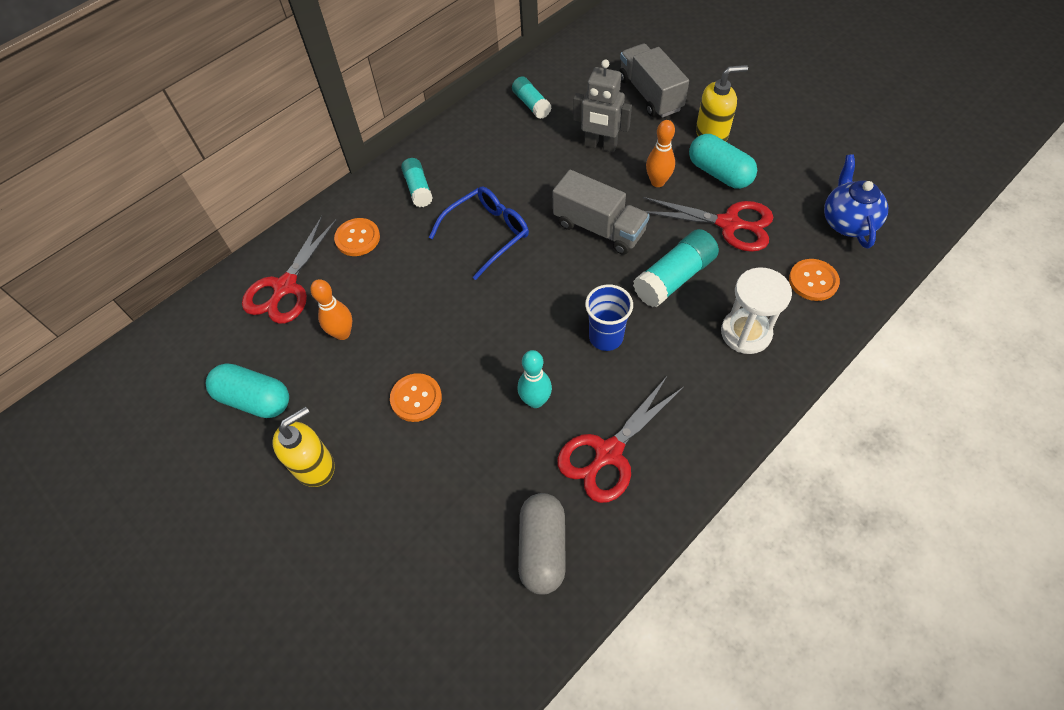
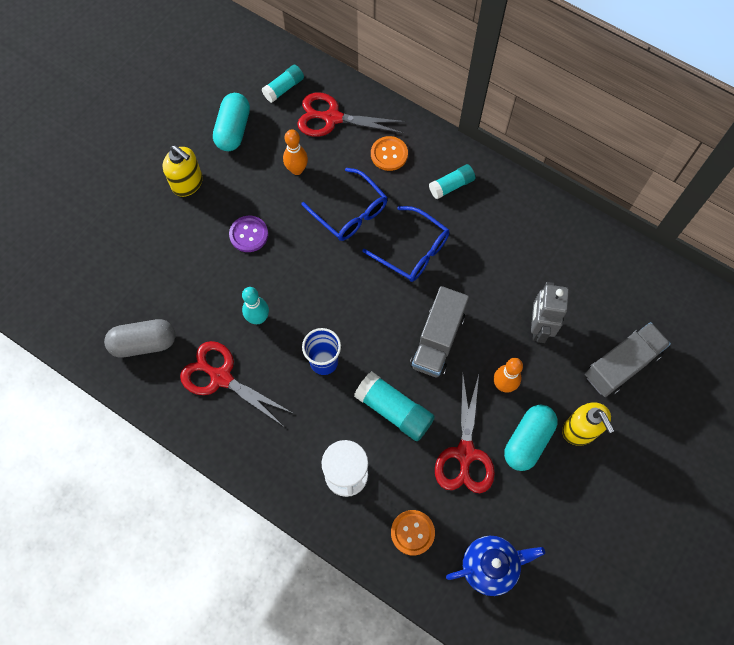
camera: 75 degrees right, 10 degrees up
(416, 398) = (249, 234): orange button -> purple button
(419, 286) = (350, 212): none -> blue glasses
(531, 104) = (578, 257): turquoise glue stick -> turquoise glue stick (284, 88)

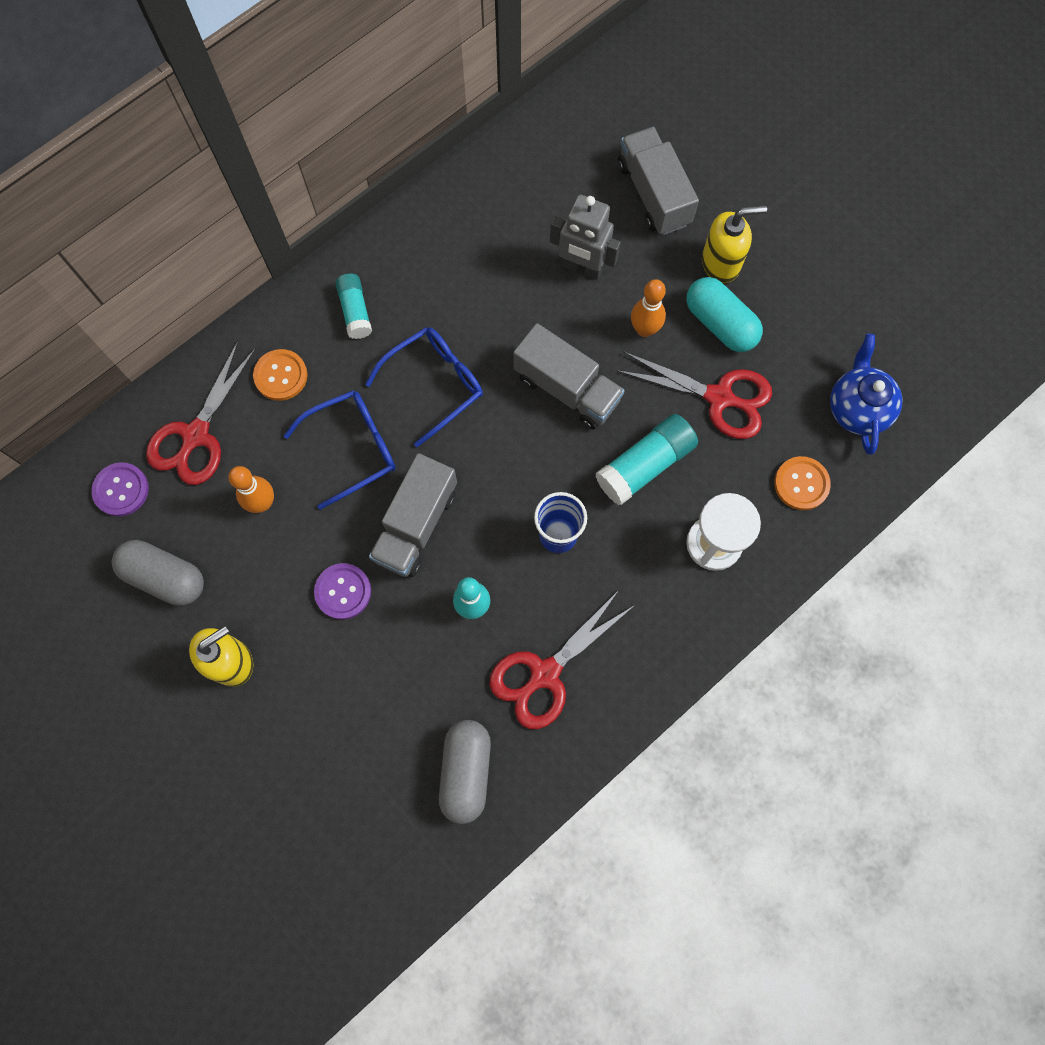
camera: 75 degrees left, 5 degrees up
(233, 130) = (165, 577): turquoise capsule -> grey capsule
(284, 88) = (121, 490): turquoise glue stick -> purple button
(306, 267) = (416, 525): none -> grey truck

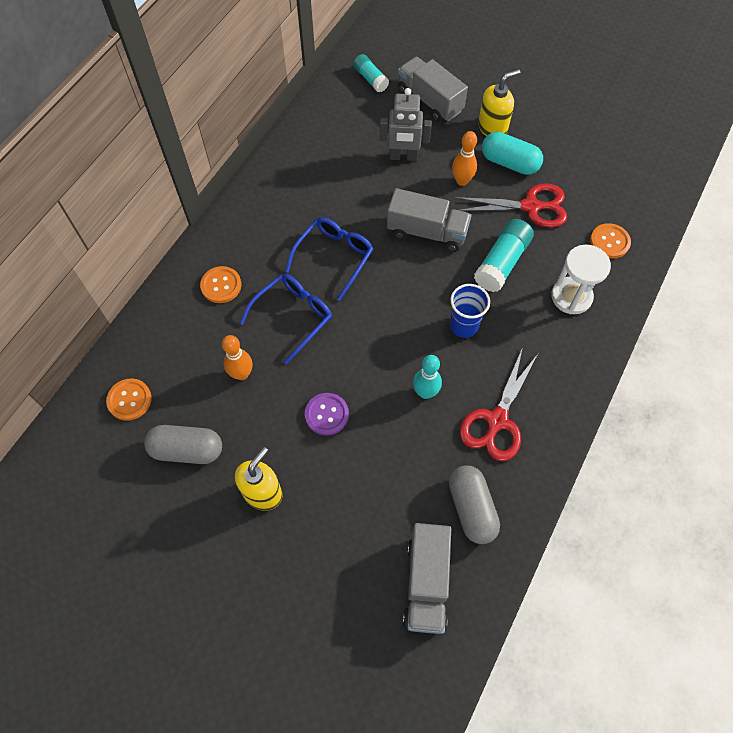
camera: 20 degrees left, 10 degrees down
(121, 490) = (129, 400): purple button -> orange button
(196, 435) = (173, 344): red scissors -> none
(355, 311) = (258, 228): turquoise glue stick -> turquoise glue stick (370, 79)
(416, 525) = (361, 352): grey truck -> grey truck (426, 583)
(857, 408) = (621, 186): blue teapot -> none

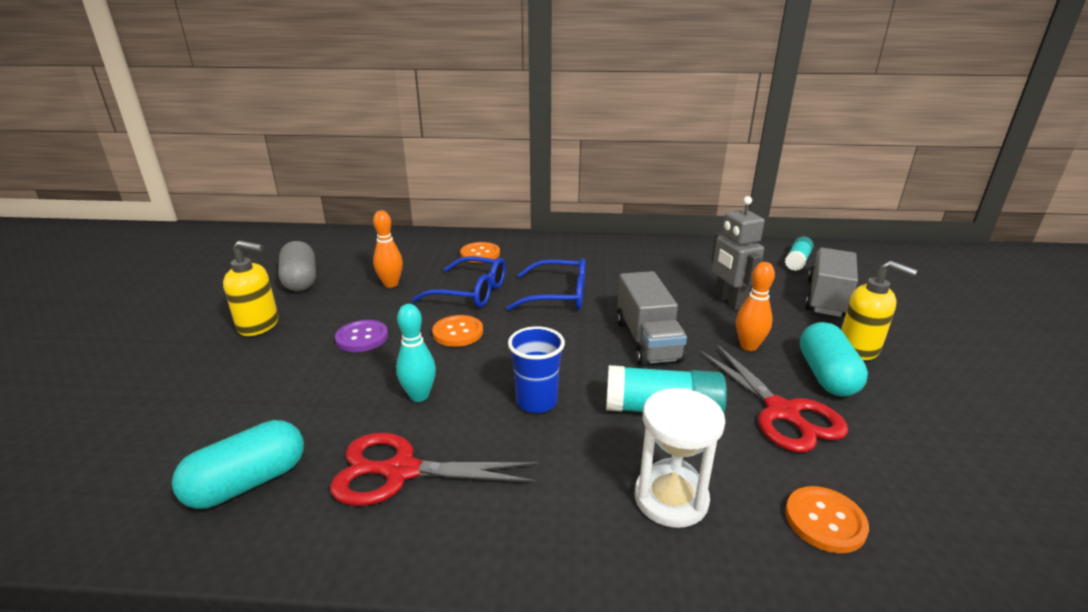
camera: 65 degrees right, 35 degrees down
(129, 400) = (344, 248): orange button -> orange button (458, 332)
(426, 583) = (130, 468): grey truck -> none
(471, 508) = (248, 482): grey capsule -> turquoise capsule

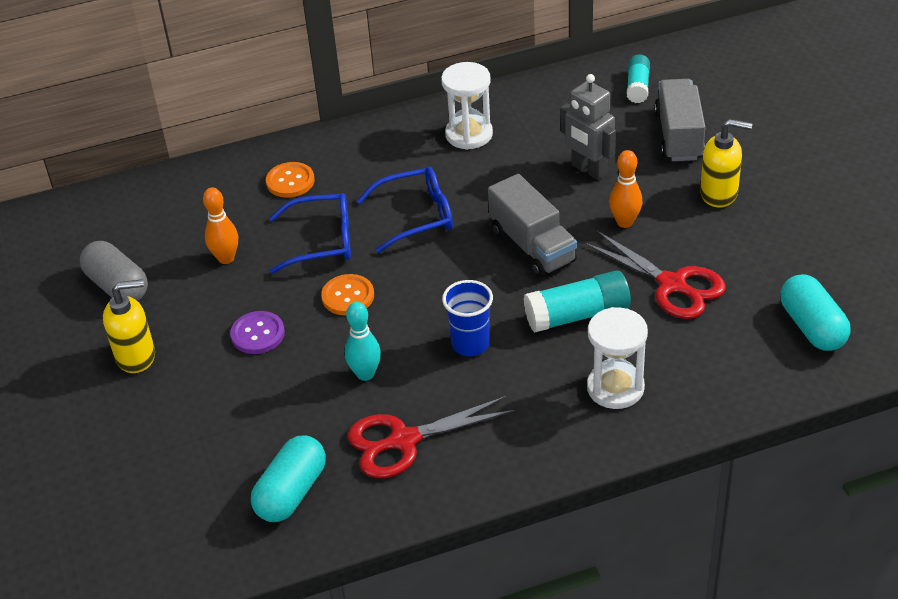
camera: 20 degrees left, 15 degrees up
(636, 258) = (469, 134): none -> white hourglass
(825, 521) = (724, 366): orange button -> none
(826, 375) = (698, 234): turquoise capsule -> turquoise capsule (812, 327)

